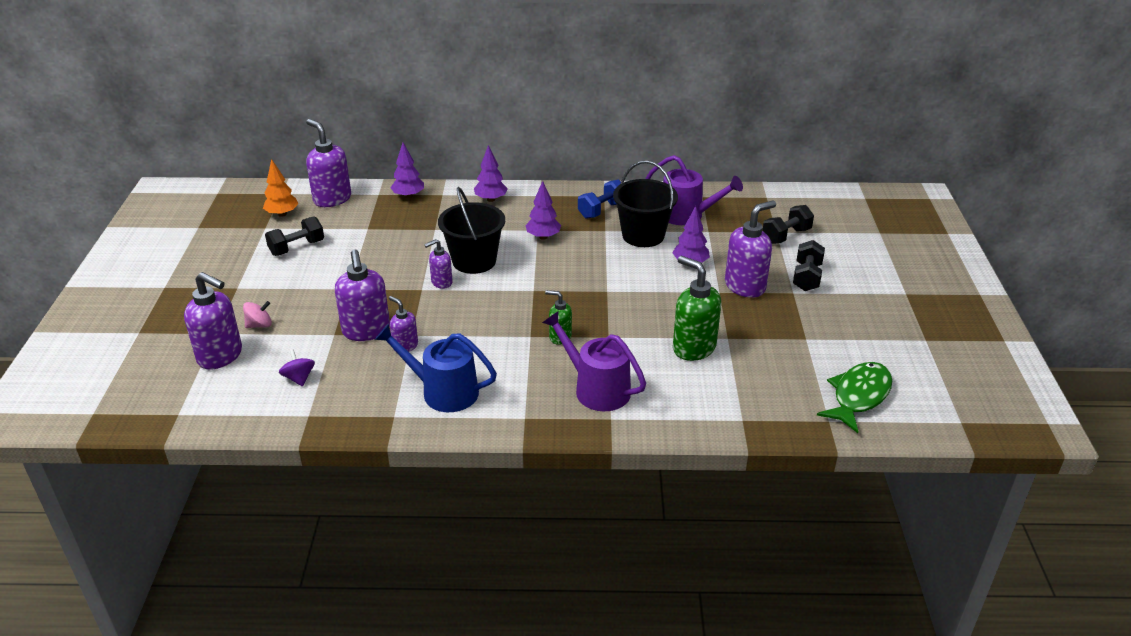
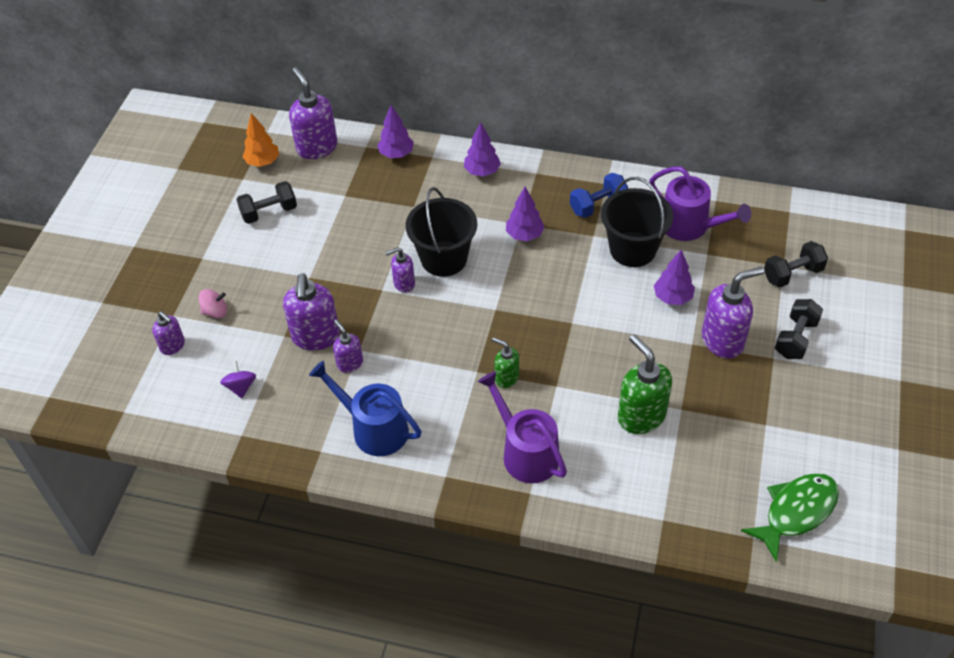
camera: 15 degrees right, 15 degrees up
(220, 356) = (173, 346): purple soap dispenser -> purple soap dispenser, size x0.56

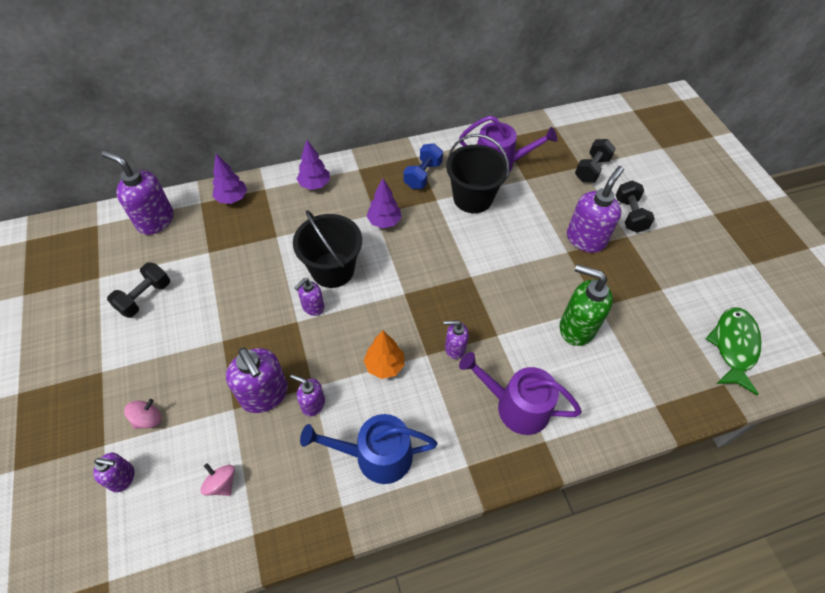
camera: 35 degrees left, 5 degrees up
(241, 387) = (221, 483): purple spinning top -> pink spinning top
(263, 162) = (110, 254): orange tree -> orange tree (384, 365)
(506, 378) = (454, 348): green soap dispenser -> purple soap dispenser
(672, 297) = (527, 222): purple tree -> none

